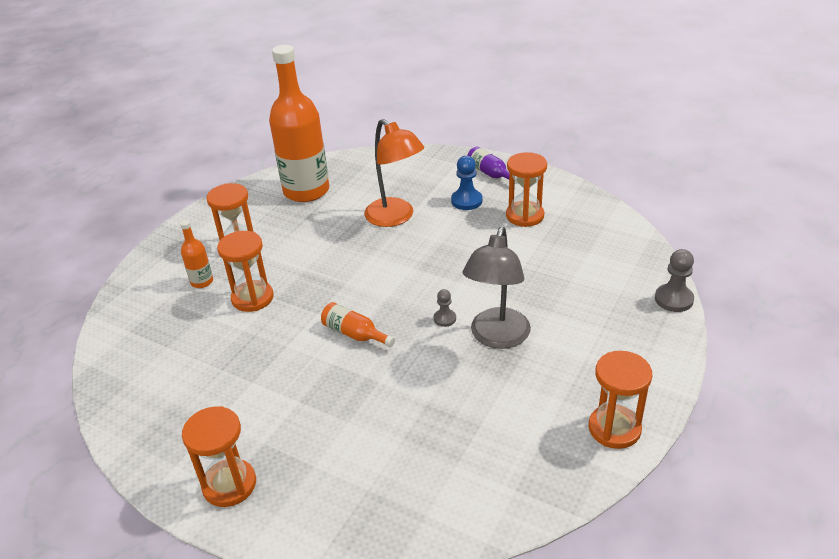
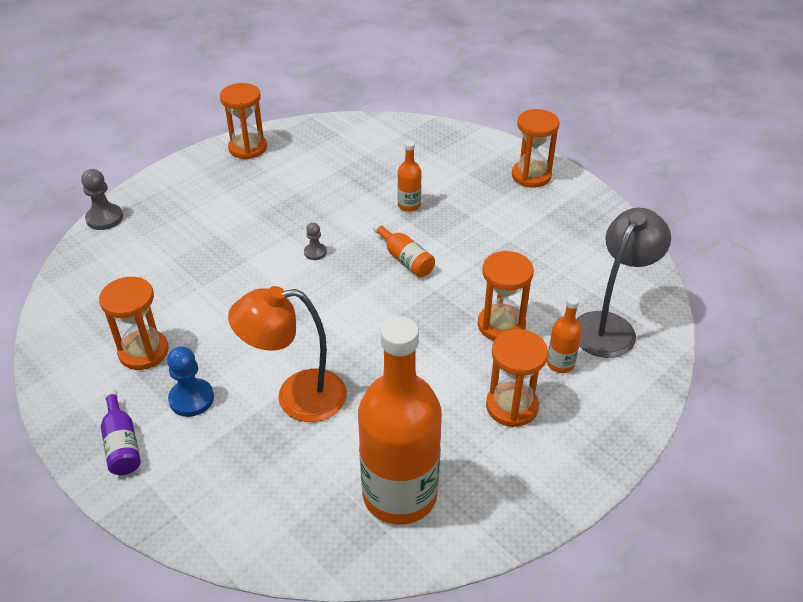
camera: 165 degrees left, 5 degrees up
(373, 397) = (409, 205): none -> orange bottle
(395, 217) = (296, 397): orange lamp -> orange lamp turned 75 degrees counterclockwise
(497, 337) = (281, 225): grey lamp -> grey lamp (609, 326)

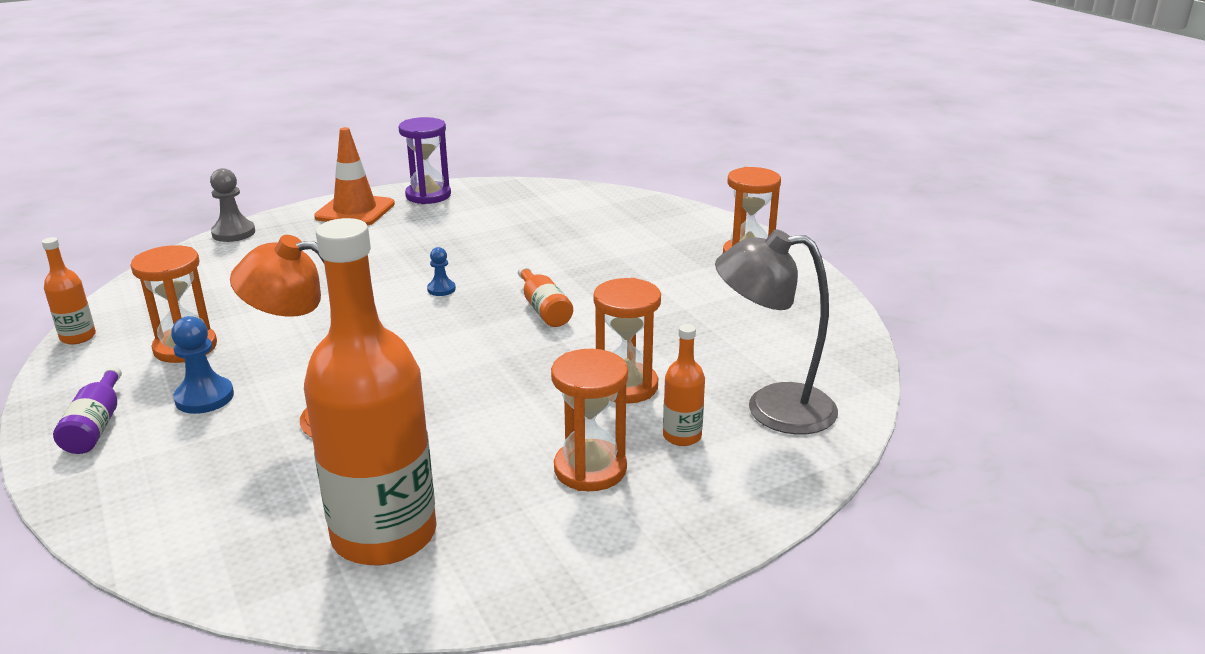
camera: 15 degrees right, 15 degrees down
(195, 176) = (355, 211): none -> orange traffic cone
(248, 148) = (428, 195): orange hourglass -> purple hourglass
(315, 252) = (441, 289): grey pawn -> blue pawn
(409, 205) = (580, 263): orange bottle -> orange bottle (78, 337)
(609, 326) = (772, 408): grey lamp -> grey lamp turned 135 degrees counterclockwise

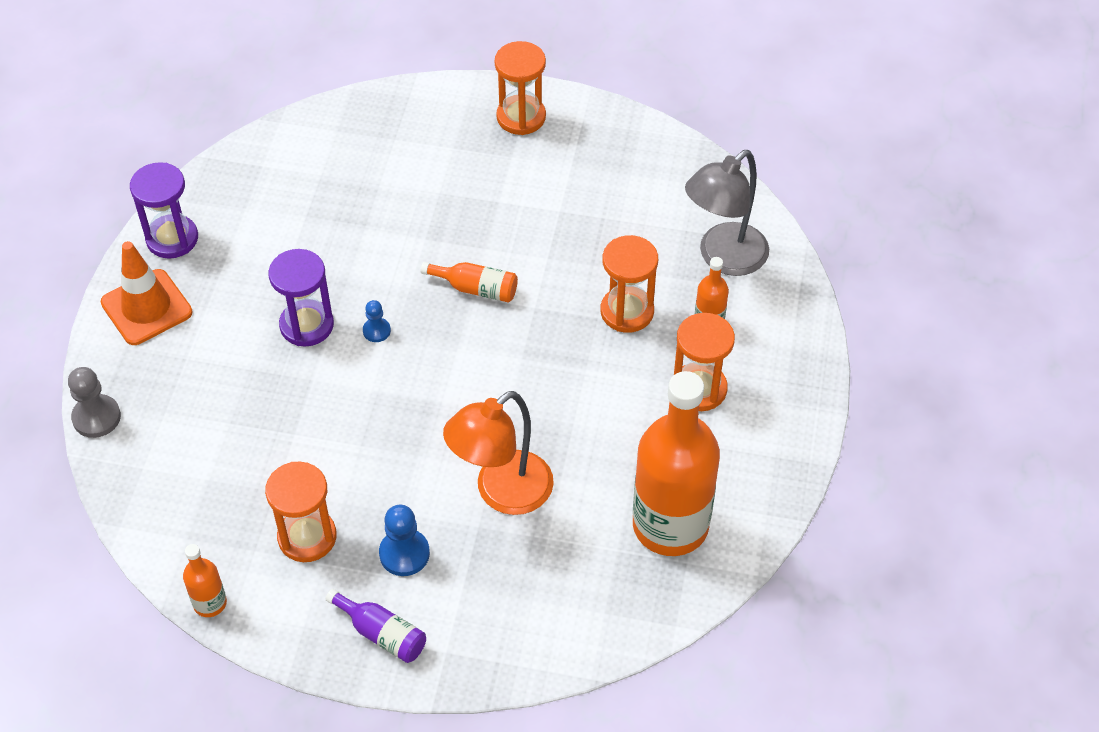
camera: 50 degrees left, 25 degrees up
(411, 263) = (307, 325): none -> purple hourglass

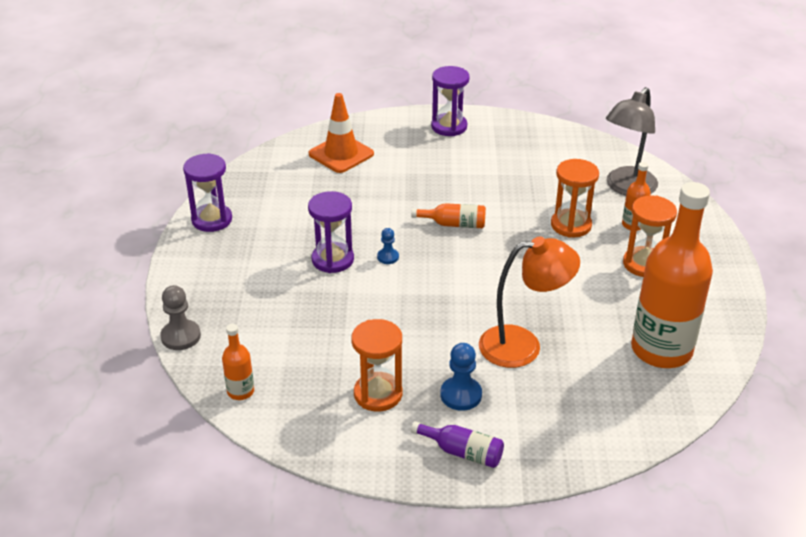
camera: 10 degrees left, 15 degrees down
(146, 307) = (203, 263): orange traffic cone -> orange traffic cone (341, 154)
(210, 603) = (311, 450): orange bottle -> orange bottle (240, 391)
(502, 493) = (523, 345): orange lamp -> orange lamp turned 135 degrees counterclockwise
(521, 117) = (449, 127): orange hourglass -> purple hourglass

